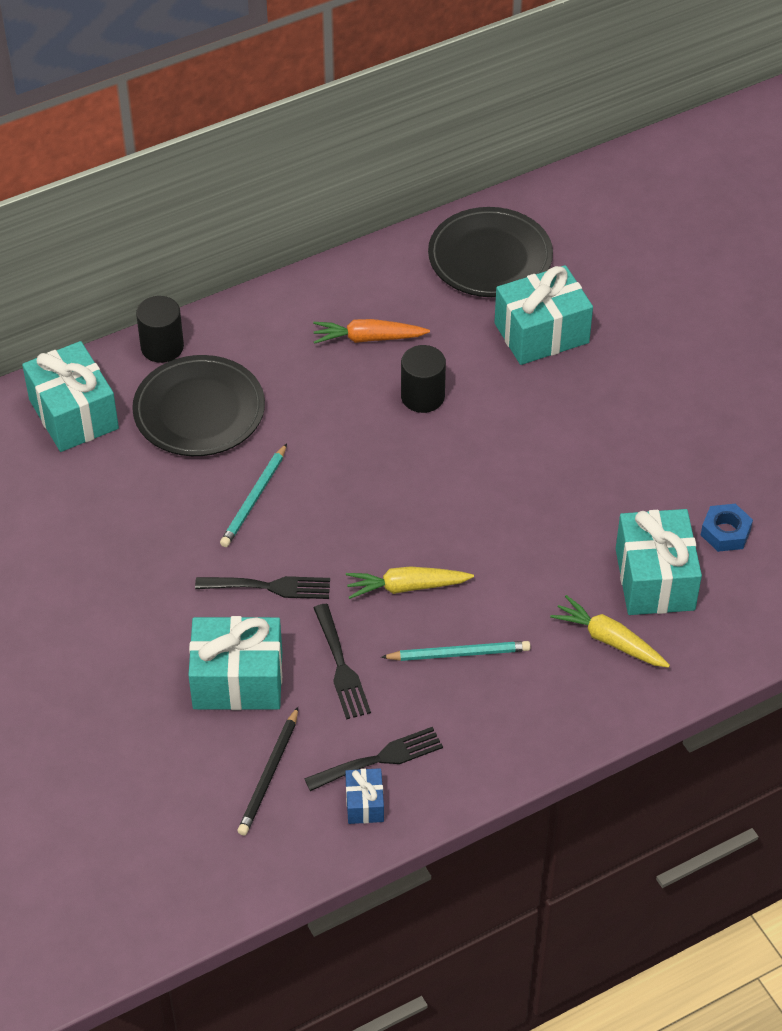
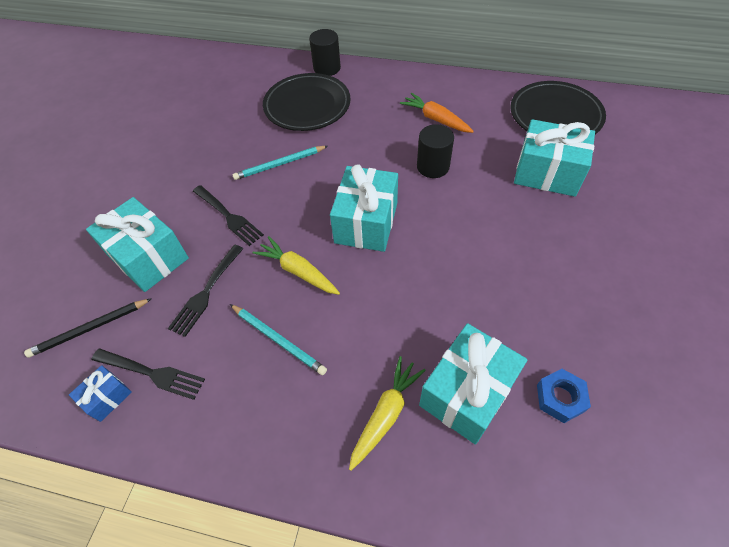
camera: 45 degrees right, 5 degrees up
(73, 414) = (251, 75): turquoise gift -> turquoise gift (366, 223)
(609, 640) = (385, 414): yellow carrot -> yellow carrot turned 45 degrees clockwise

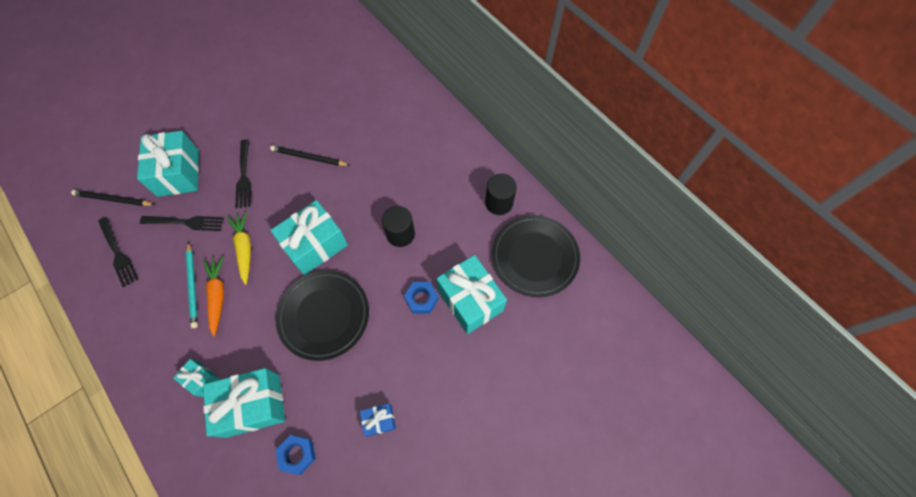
camera: 35 degrees right, 10 degrees up
(107, 397) = (88, 251): blue gift -> blue gift (379, 420)
(206, 292) = (186, 222): black fork -> black fork turned 150 degrees counterclockwise
(280, 164) = (309, 157): turquoise pencil -> black pencil
(307, 106) = (372, 119): black plate -> black plate (324, 315)
(327, 68) = (419, 92): black cylinder -> black cylinder (499, 203)
(385, 414) = (201, 379): yellow carrot -> turquoise gift
(436, 119) = (445, 195): orange carrot -> orange carrot (217, 295)
(509, 198) = (421, 299): none -> blue nut

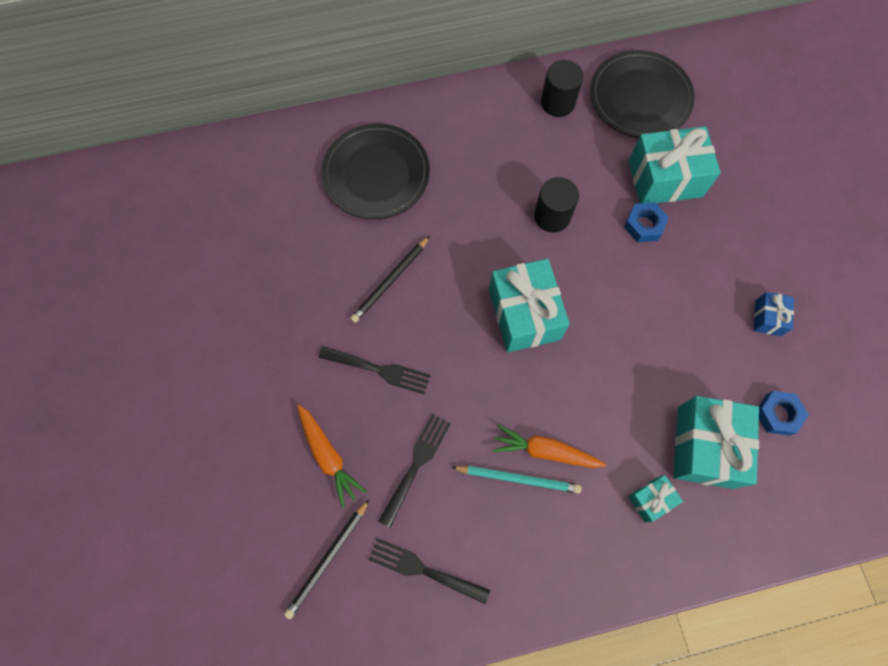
camera: 65 degrees left, 5 degrees up
(118, 253) = (423, 570): black fork -> black fork turned 150 degrees counterclockwise
(178, 173) = (328, 456): turquoise gift -> orange carrot
(244, 248) = (491, 399): yellow carrot -> none
(324, 315) = (623, 334): black plate -> black plate (376, 174)

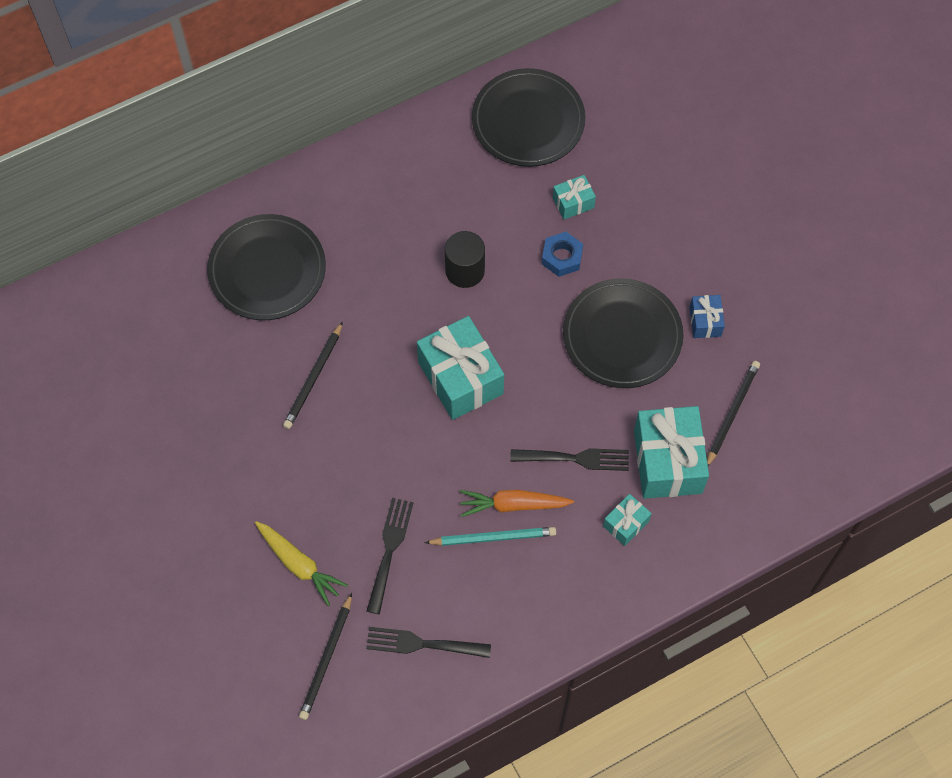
camera: 15 degrees left, 5 degrees down
(328, 456) = (299, 564): orange carrot -> yellow carrot
(379, 370) = (327, 469): black fork -> black fork (575, 458)
(557, 103) = (442, 146): black cylinder -> none
(665, 178) = (573, 203): turquoise gift -> turquoise gift, size x0.49
(685, 312) = (622, 336): none -> black plate
(777, 414) = (732, 413): blue nut -> black pencil

